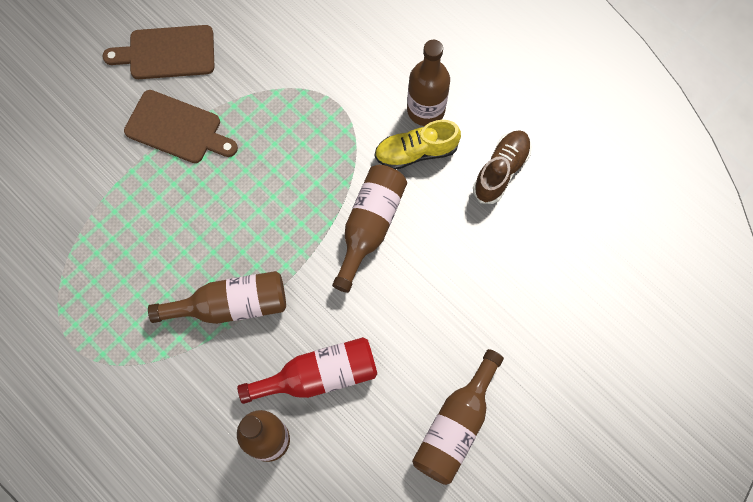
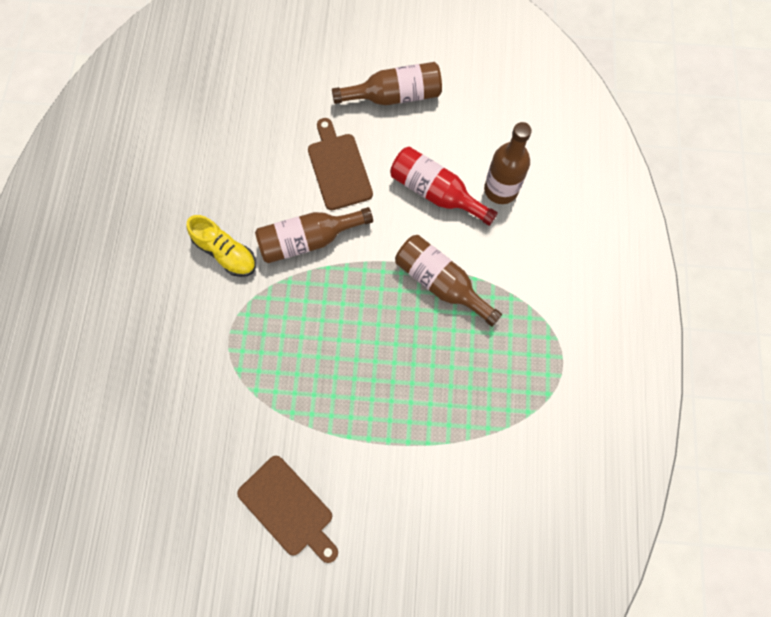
camera: 130 degrees left, 0 degrees up
(177, 128) = (346, 439): brown cutting board -> brown cutting board (338, 168)
(426, 110) = (185, 271): brown bottle -> none
(501, 171) = (196, 189): brown shoe -> none

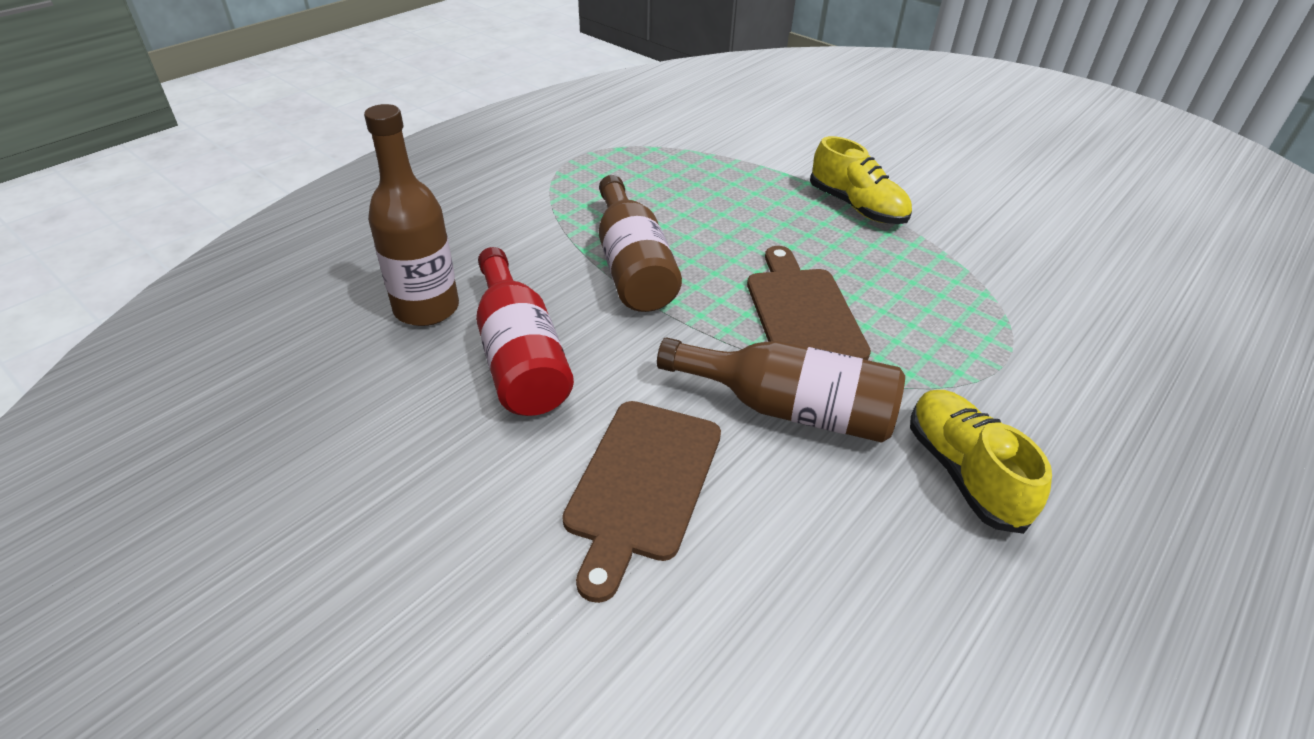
camera: 145 degrees left, 30 degrees down
(288, 508) = (987, 199): brown cutting board -> brown cutting board (802, 312)
(362, 433) = (857, 207): none -> yellow shoe
(394, 96) = (396, 549): brown bottle -> none

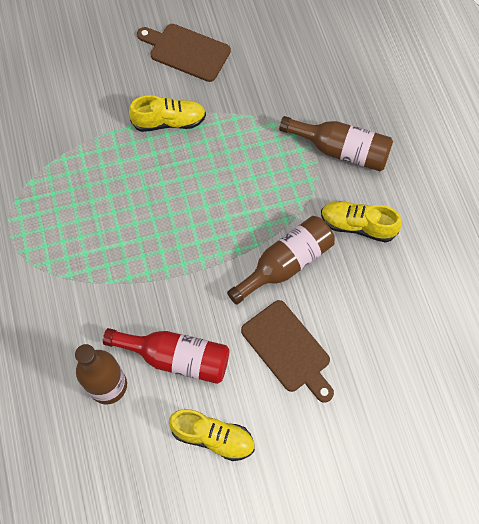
camera: 55 degrees left, 25 degrees up
(408, 458) = (213, 437): none -> yellow shoe
(632, 266) = (142, 266): brown bottle -> brown bottle (341, 150)
(802, 312) = (231, 212): brown cutting board -> brown cutting board (186, 51)

